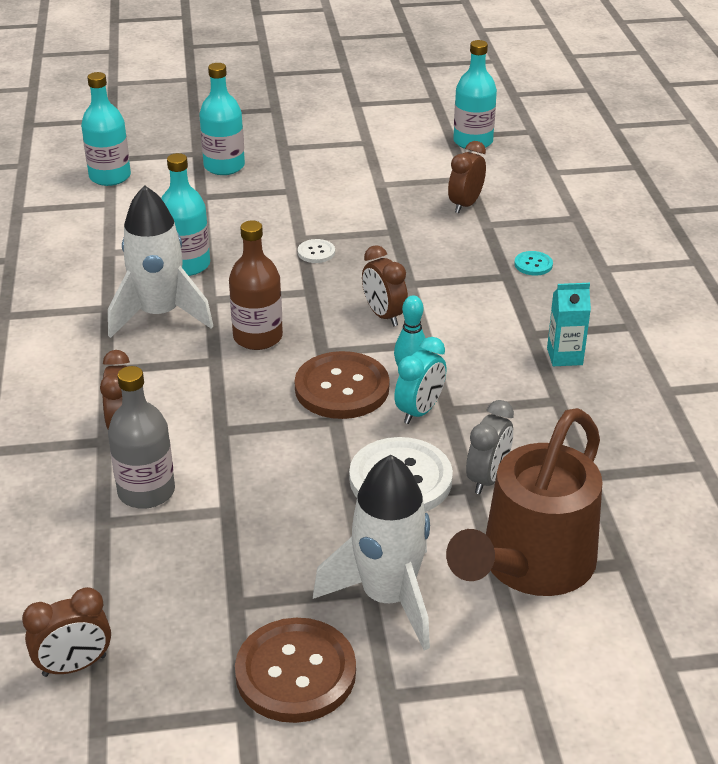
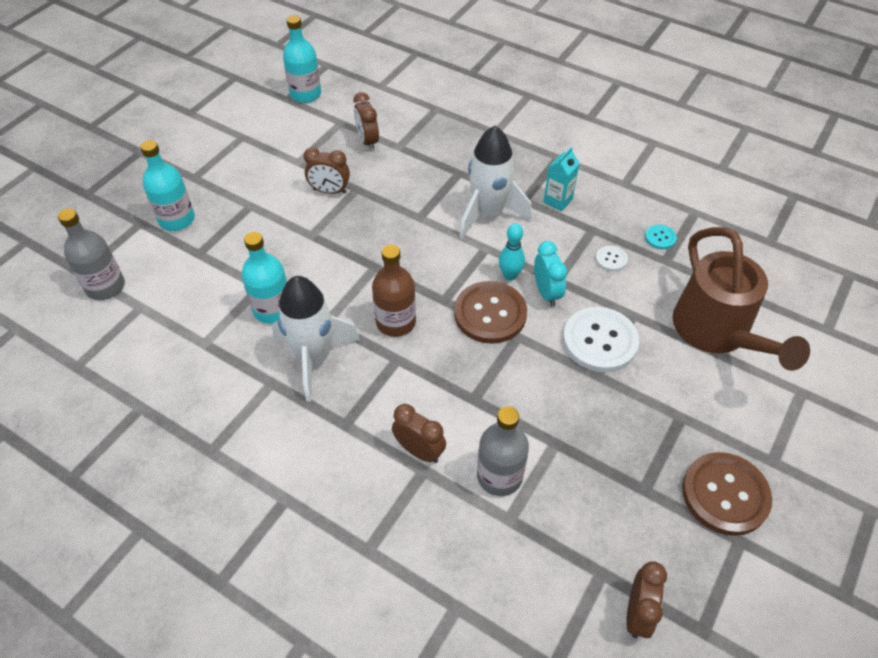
camera: 50 degrees left, 15 degrees up
(110, 177) = (105, 287): turquoise bottle -> grey bottle
(316, 252) = (336, 237): white button -> white button (611, 259)
(384, 315) = (438, 249): brown clock -> brown clock (330, 191)
(388, 597) = (695, 411): white rocket -> white rocket (488, 213)
(487, 478) = (632, 303): grey clock -> none
(533, 264) = (461, 155): turquoise button -> turquoise button (660, 238)

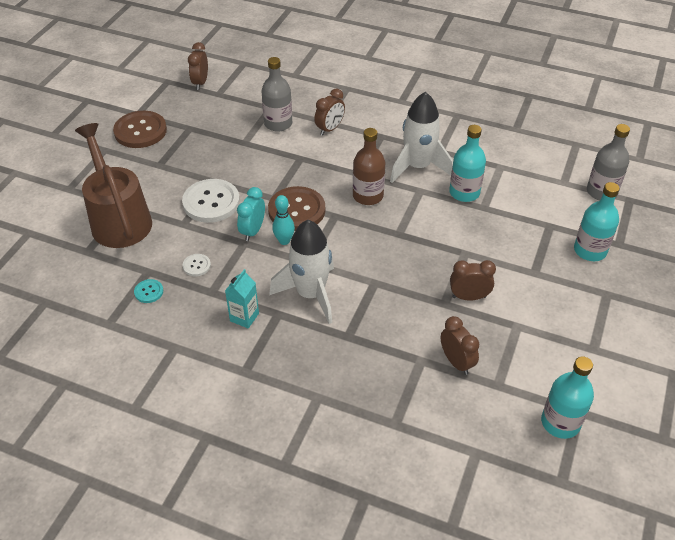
camera: 170 degrees right, 5 degrees down
(419, 451) = (330, 129): brown clock -> brown clock turned 75 degrees counterclockwise
(546, 293) = (253, 231): turquoise clock -> turquoise clock turned 45 degrees clockwise

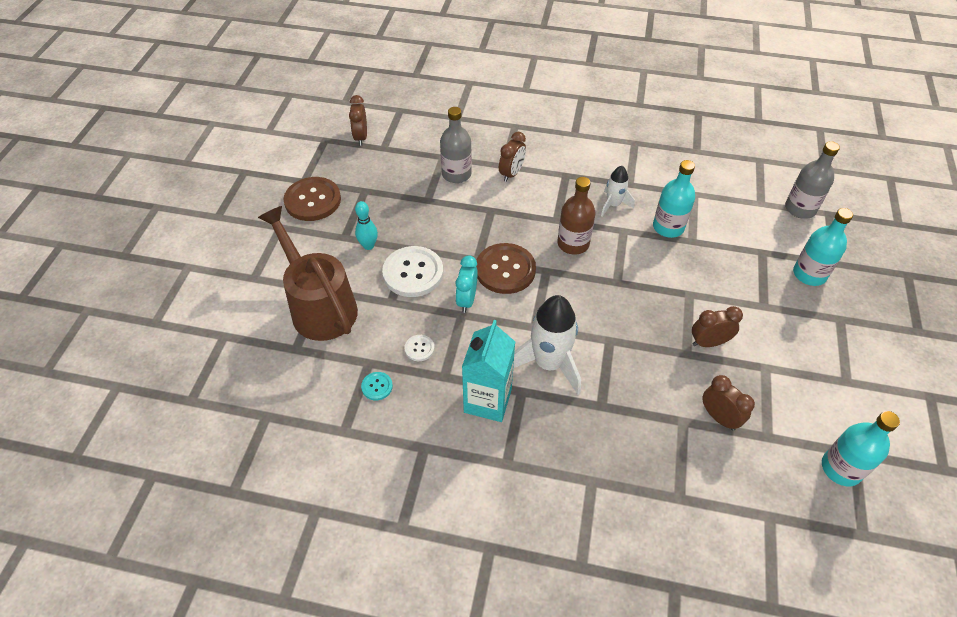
camera: 10 degrees left, 5 degrees up
(244, 317) = (487, 400): turquoise carton -> turquoise carton, size x1.71
(284, 241) = (503, 306): turquoise bowling pin -> turquoise bowling pin (368, 246)
(417, 167) = (613, 205): white rocket -> white rocket, size x0.56

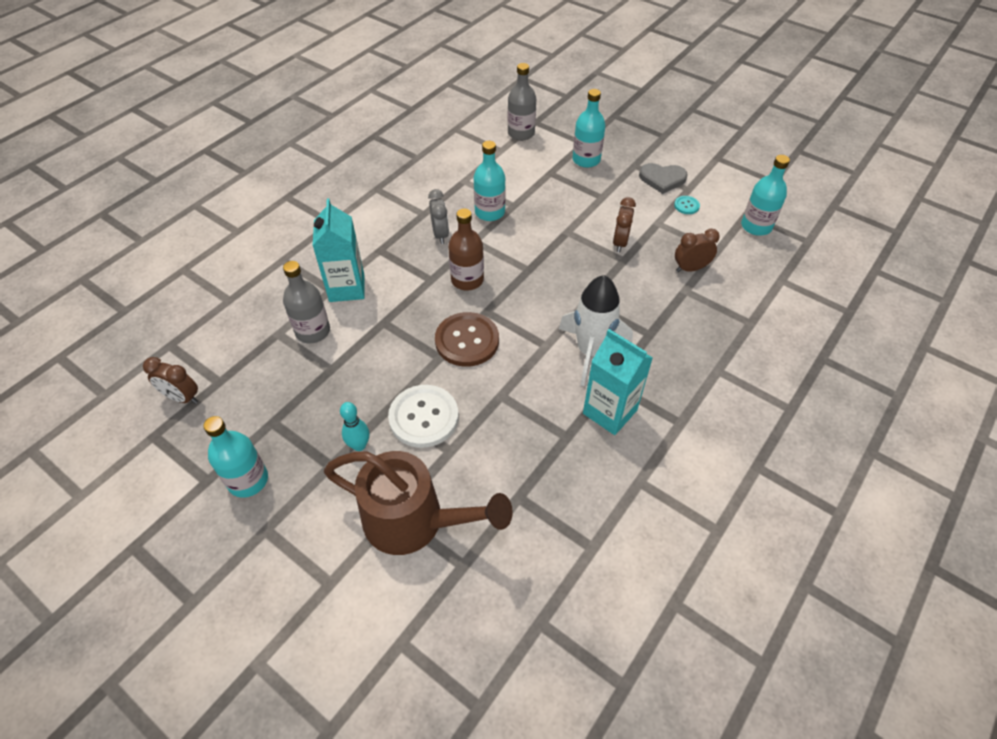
camera: 65 degrees left, 0 degrees up
(313, 200) = (248, 480): brown button -> turquoise bottle
(319, 305) = (415, 522): brown watering can -> brown watering can turned 150 degrees counterclockwise
(377, 386) = (552, 499): turquoise button -> turquoise button (686, 206)
(419, 348) = (523, 445): white button -> none
(466, 300) = (486, 385): turquoise clock -> none
(511, 173) = (347, 288): brown clock -> turquoise carton
(613, 205) = (440, 234): white rocket -> grey clock
(840, 351) = (662, 179): none -> grey heart

